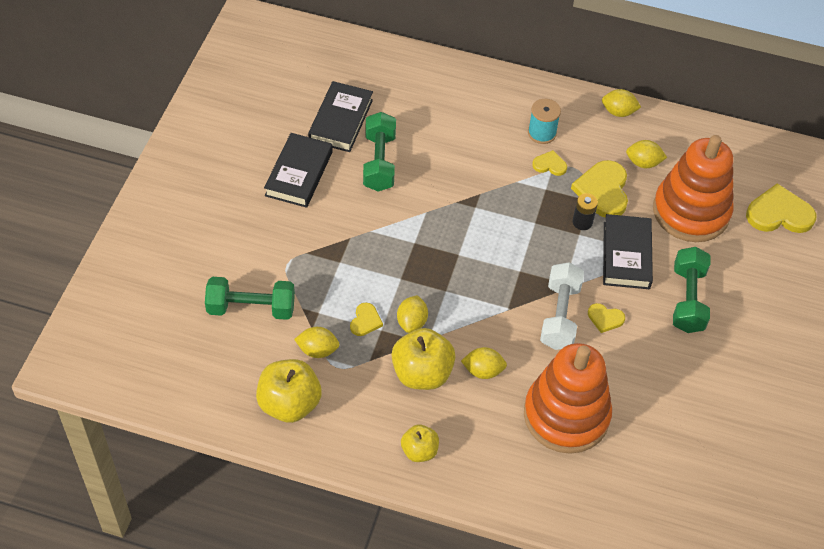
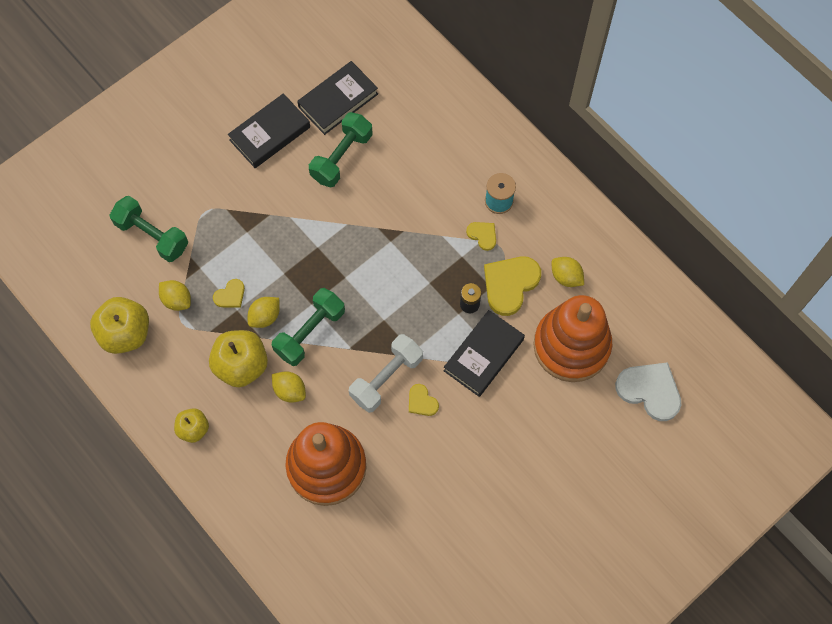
camera: 35 degrees right, 15 degrees up
(618, 112) = (582, 216): yellow lemon -> none
(688, 300) = (504, 424): green dumbbell -> green dumbbell (310, 332)
(779, 213) = (650, 391): yellow heart -> white heart

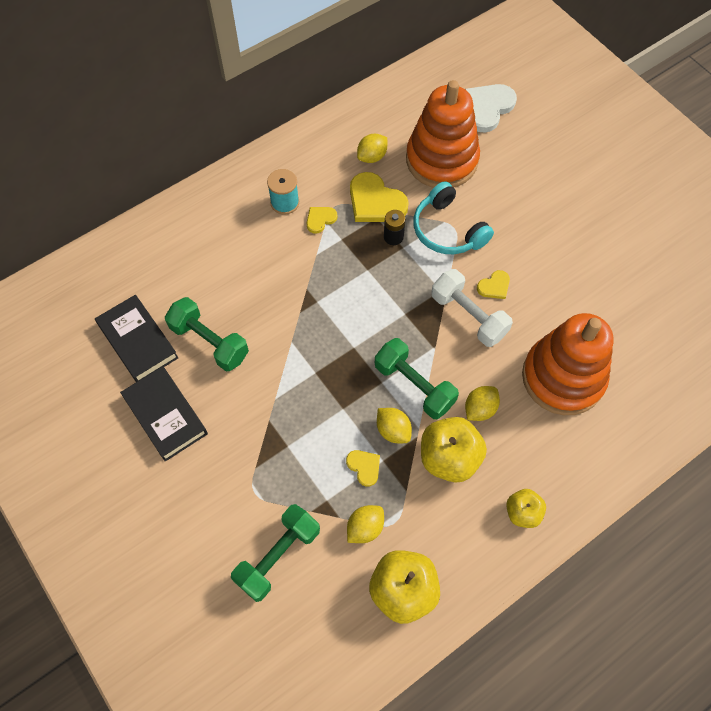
camera: 85 degrees left, 5 degrees down
(483, 355) = (447, 230): black book -> turquoise headphones

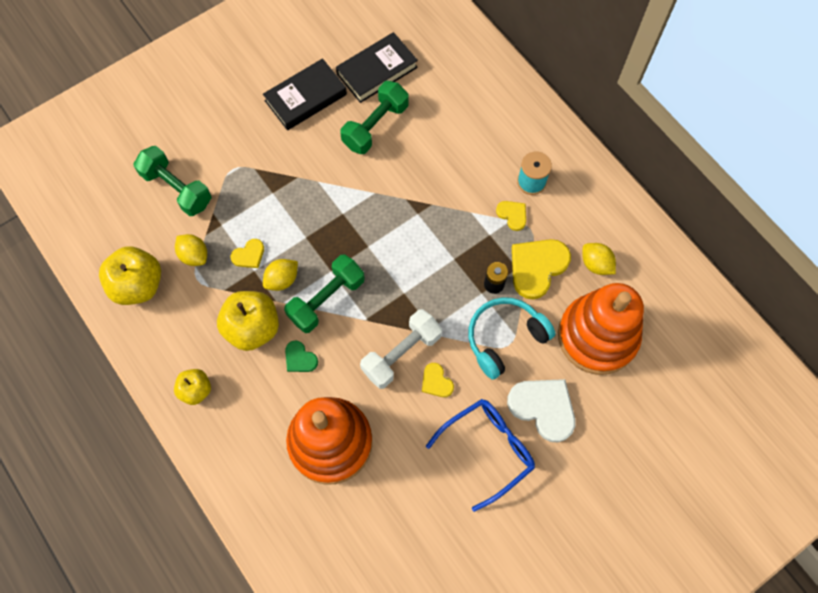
camera: 90 degrees right, 5 degrees up
(480, 409) = (300, 358): yellow lemon -> green heart
(487, 108) = (677, 390): white heart -> white heart (543, 408)
(554, 246) = (488, 450): none -> blue glasses

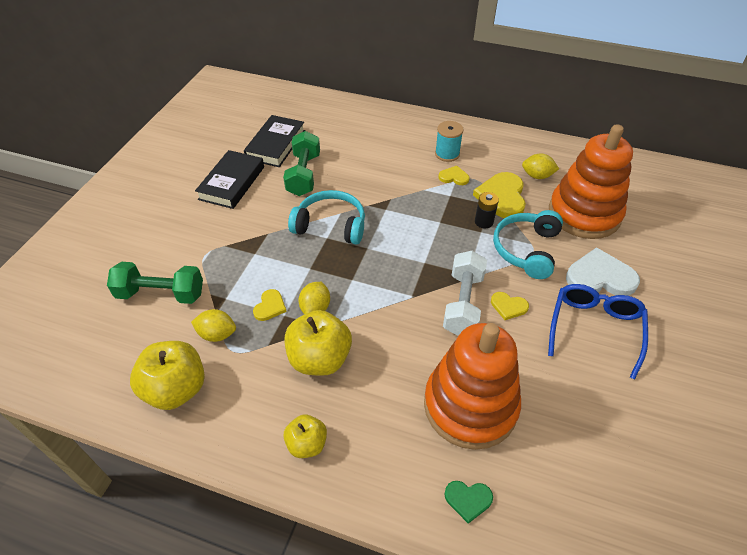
camera: 35 degrees left, 20 degrees down
(300, 358) = (383, 357): green heart -> green heart (468, 500)
(326, 299) = (367, 301): green dumbbell -> none
(356, 202) = (331, 225): none -> turquoise headphones

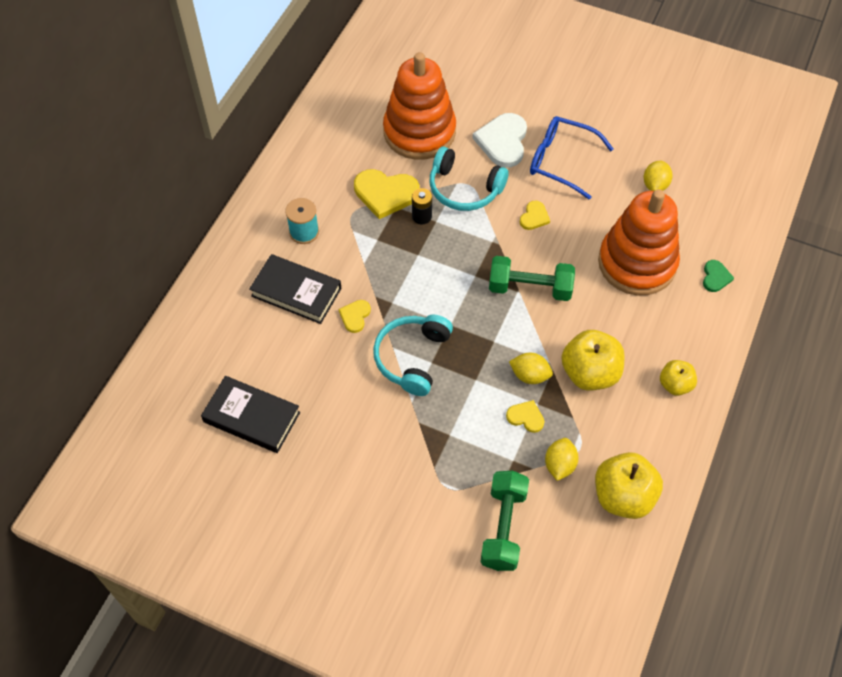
camera: 85 degrees left, 10 degrees up
(232, 183) = (323, 466): black book -> black book (296, 292)
(304, 175) = (319, 384): green dumbbell -> green dumbbell (530, 288)
(454, 177) = (346, 231): yellow heart -> yellow heart (355, 316)
(463, 303) = (529, 251): white dumbbell -> none
(537, 176) = (356, 156): yellow lemon -> yellow lemon (655, 185)

